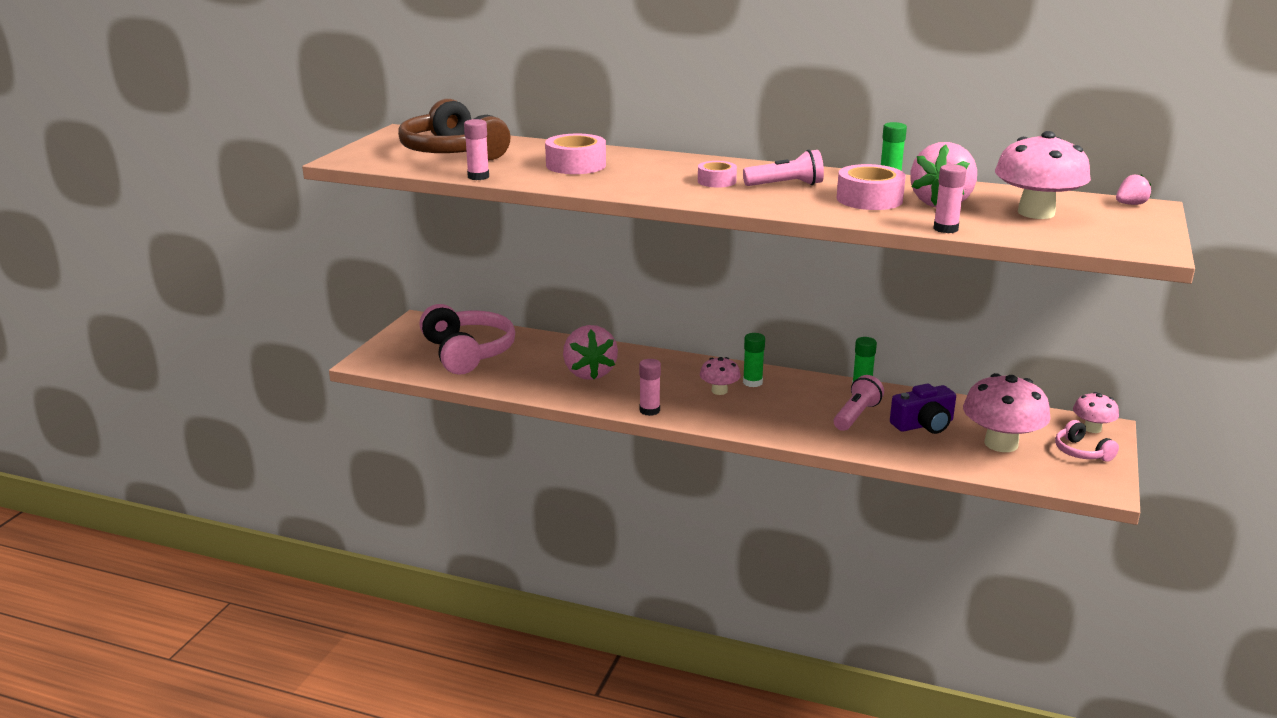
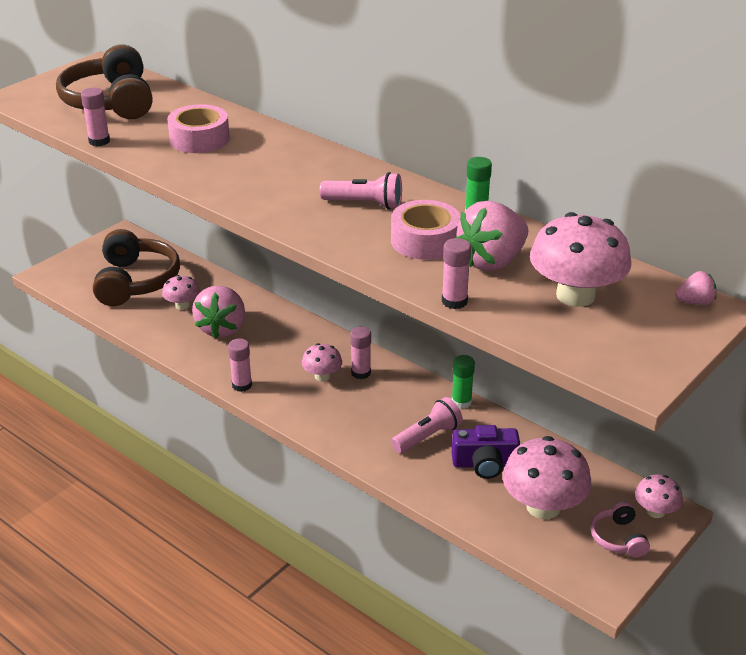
camera: 20 degrees right, 10 degrees up
(467, 353) = (136, 281): pink headphones -> brown headphones
(533, 363) = (182, 305): none -> pink mushroom
(716, 181) = (304, 186): pink tape -> none
(752, 382) = (361, 373): green glue stick -> pink glue stick

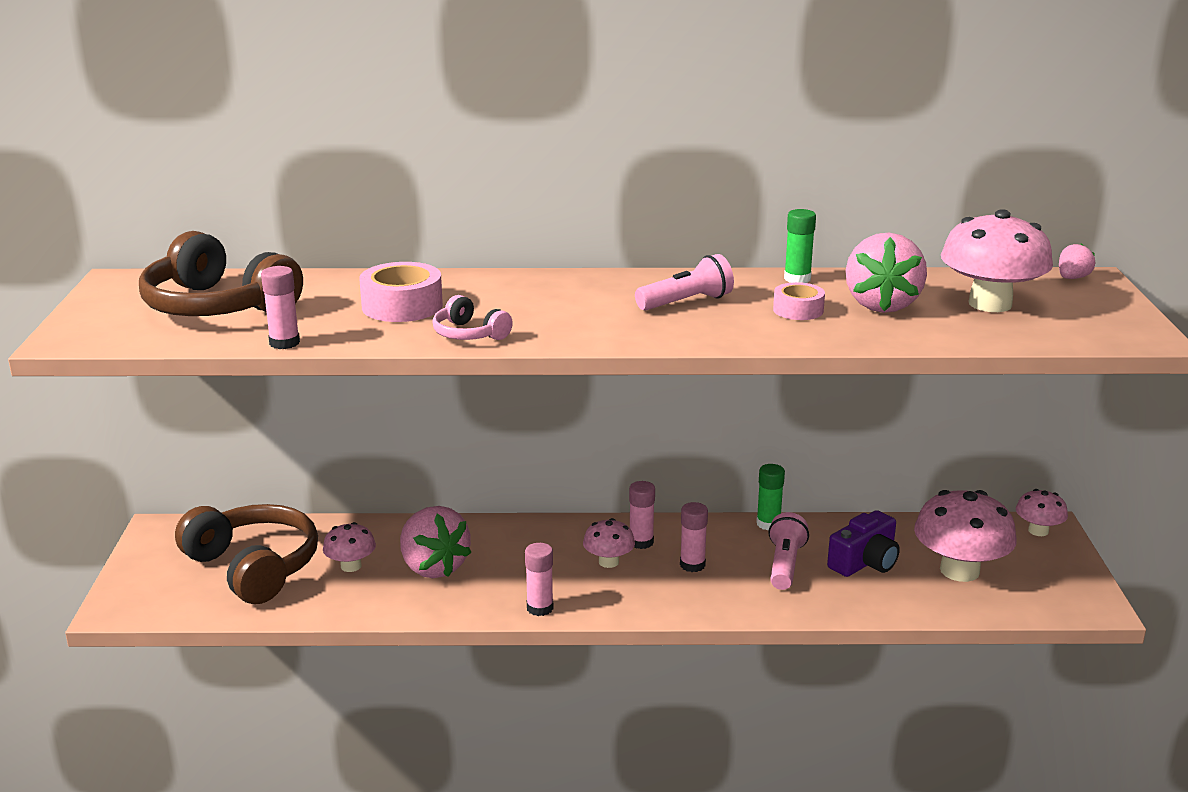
camera: 40 degrees left, 10 degrees down
(425, 241) = (798, 310): pink tape -> pink tape, size x0.62
(454, 301) = (916, 341): pink glue stick -> pink glue stick (692, 565)
(618, 538) = (1045, 564): pink headphones -> pink headphones (469, 334)

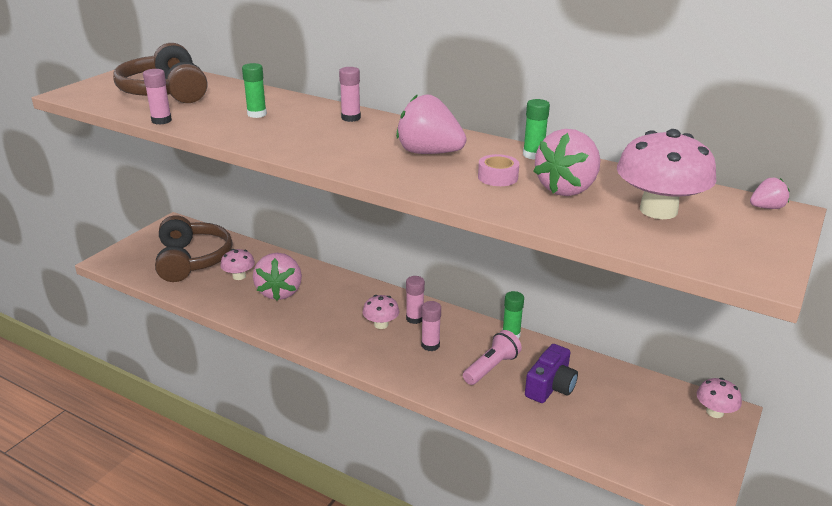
camera: 30 degrees right, 5 degrees up
(402, 306) = (257, 114): pink tape -> green glue stick
(469, 334) = (264, 140): pink headphones -> none
(540, 608) = (309, 339): pink glue stick -> pink glue stick (351, 118)
(686, 302) = (429, 153): pink flashlight -> pink strawberry
(865, 562) = (550, 386): purple camera -> purple camera turned 45 degrees counterclockwise
(959, 570) = (616, 419): pink mushroom -> none

